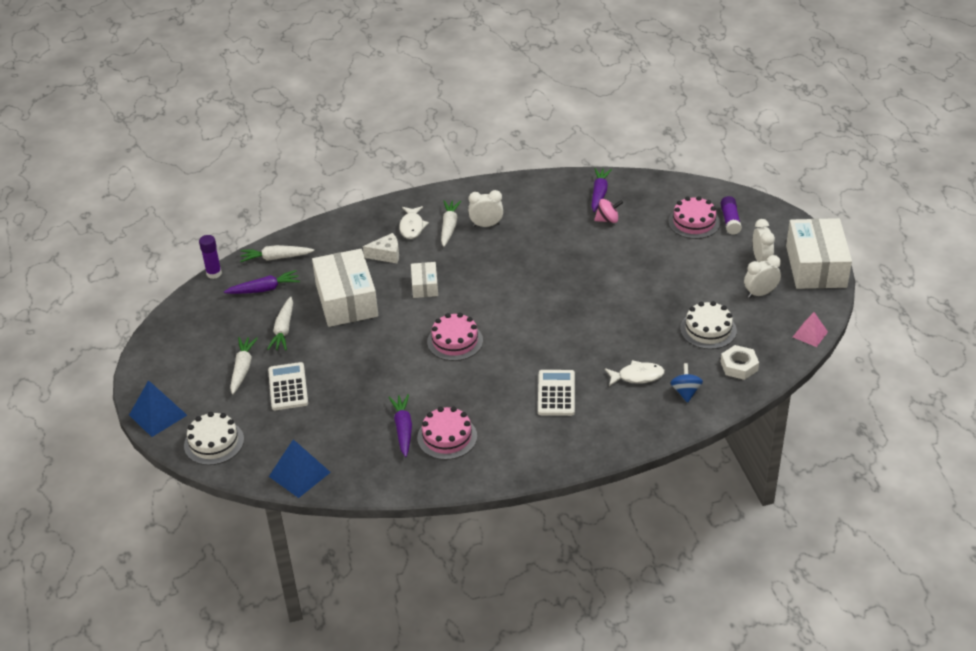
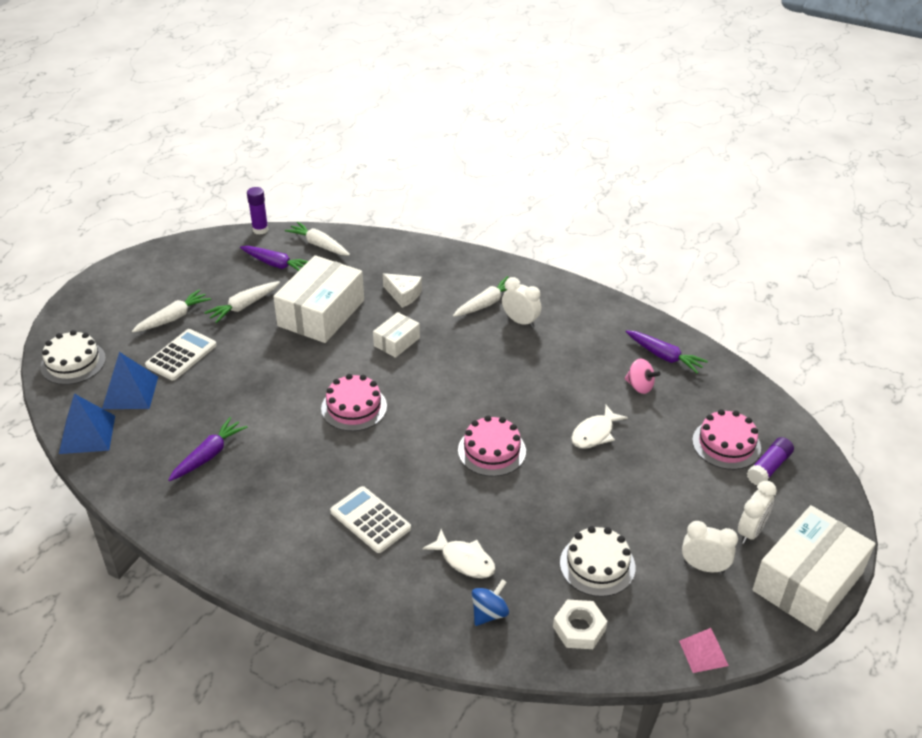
camera: 40 degrees right, 0 degrees up
(158, 415) = (72, 314): blue pyramid -> blue pyramid (130, 392)
(412, 227) = (456, 284): white fish -> white fish (594, 433)
(447, 437) = (230, 489): pink cake -> pink cake (491, 450)
(556, 393) = (370, 520): white calculator -> white calculator turned 90 degrees counterclockwise
(599, 194) = (664, 356): purple carrot -> purple carrot turned 75 degrees clockwise

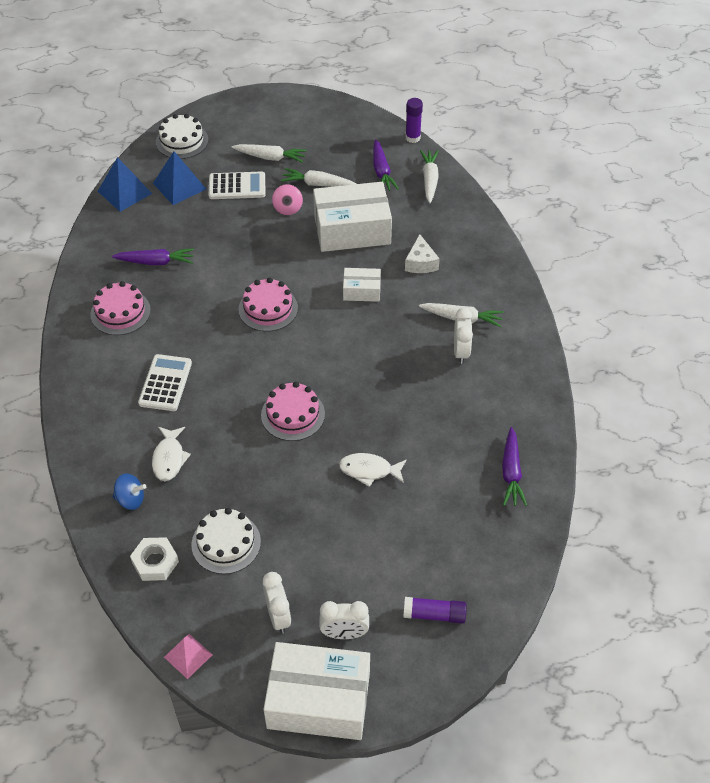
camera: 55 degrees right, 10 degrees up
(640, 386) = (455, 473): pink spinning top -> pink spinning top (288, 208)
(726, 444) = (437, 570): pink cake -> pink cake (120, 312)

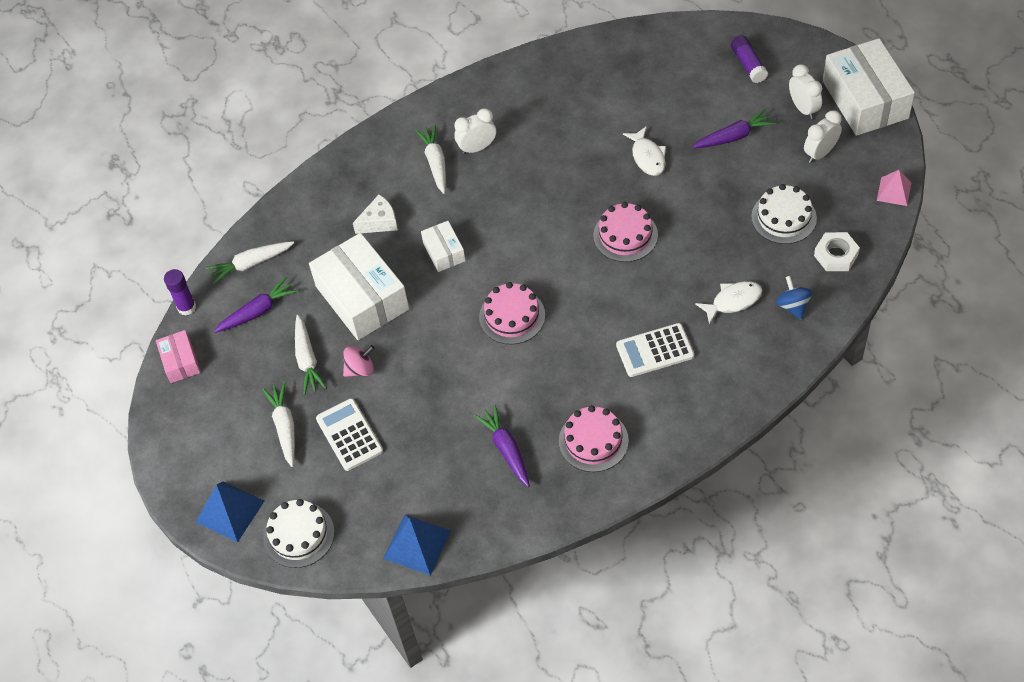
camera: 110 degrees left, 5 degrees up
(179, 186) = (378, 493): blue pyramid -> blue pyramid (230, 511)
(366, 123) = (180, 362): none -> pink box
(511, 472) = (587, 68): purple carrot -> purple carrot (734, 136)

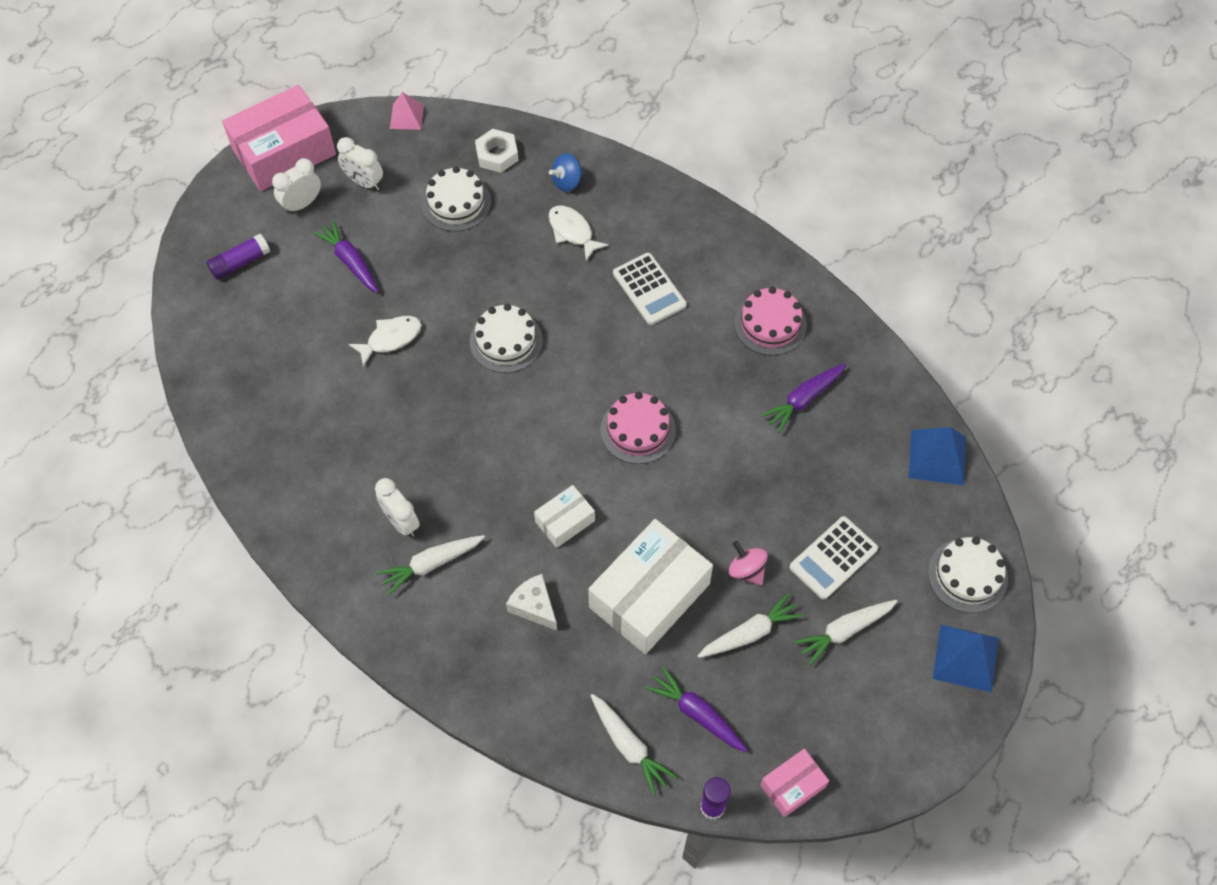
camera: 110 degrees left, 5 degrees up
(625, 235) = (506, 341): pink cake -> white cake
(865, 100) = (284, 152): white box -> pink box

